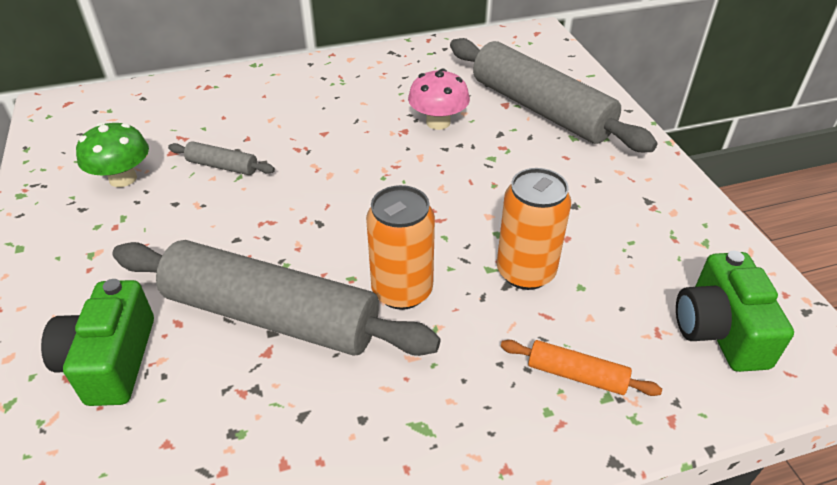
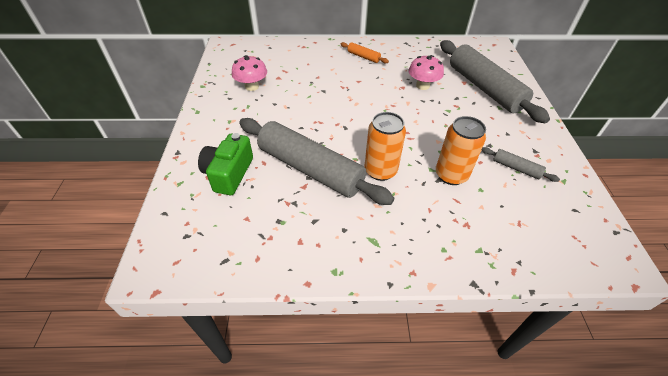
camera: 15 degrees right, 5 degrees up
(123, 178) = (252, 86): green mushroom -> pink mushroom
(222, 166) = (302, 89): grey rolling pin -> grey rolling pin (516, 168)
(576, 375) = (465, 235): orange rolling pin -> orange rolling pin (363, 57)
(719, 330) = (557, 230): green camera -> none

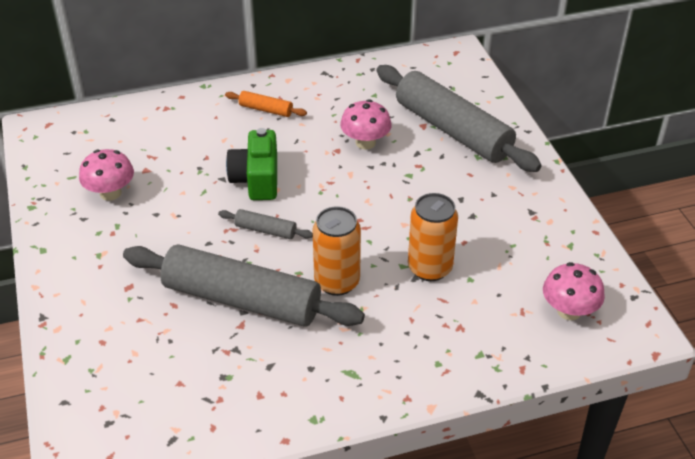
camera: 15 degrees left, 5 degrees down
(229, 173) = (131, 330): green camera -> green camera (256, 179)
(516, 168) = (510, 241): grey rolling pin -> grey rolling pin (265, 230)
(559, 231) = (569, 311): none -> pink mushroom

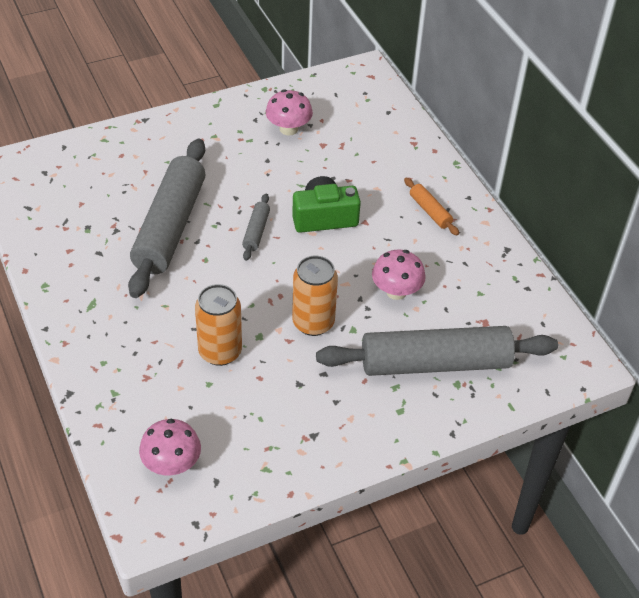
camera: 80 degrees right, 5 degrees up
(266, 109) = (430, 211): orange rolling pin -> orange rolling pin turned 45 degrees counterclockwise
(337, 282) = (196, 286): orange can -> orange can (313, 322)
(452, 130) = (435, 363): grey rolling pin -> grey rolling pin turned 45 degrees clockwise

